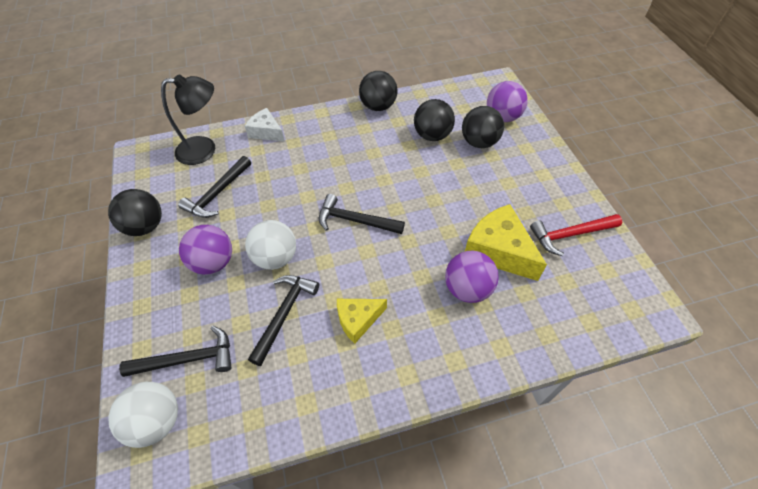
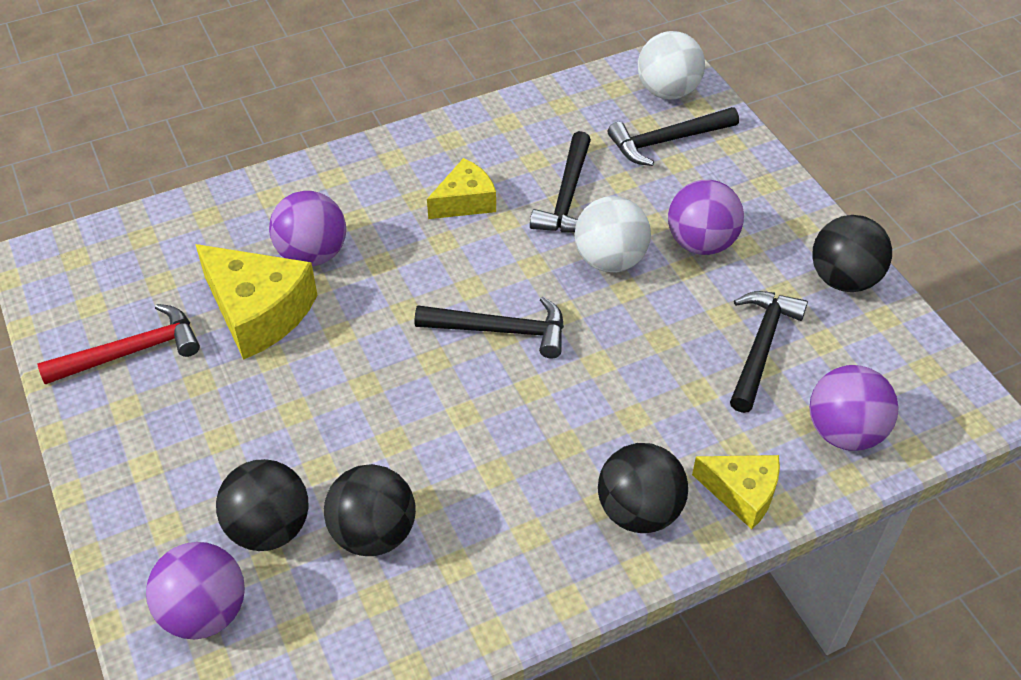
camera: 170 degrees right, 5 degrees down
(204, 150) = (844, 432): black lamp -> purple ball
(266, 132) = (742, 493): white cheese -> yellow cheese
(378, 106) = (510, 605): black ball -> black ball (639, 511)

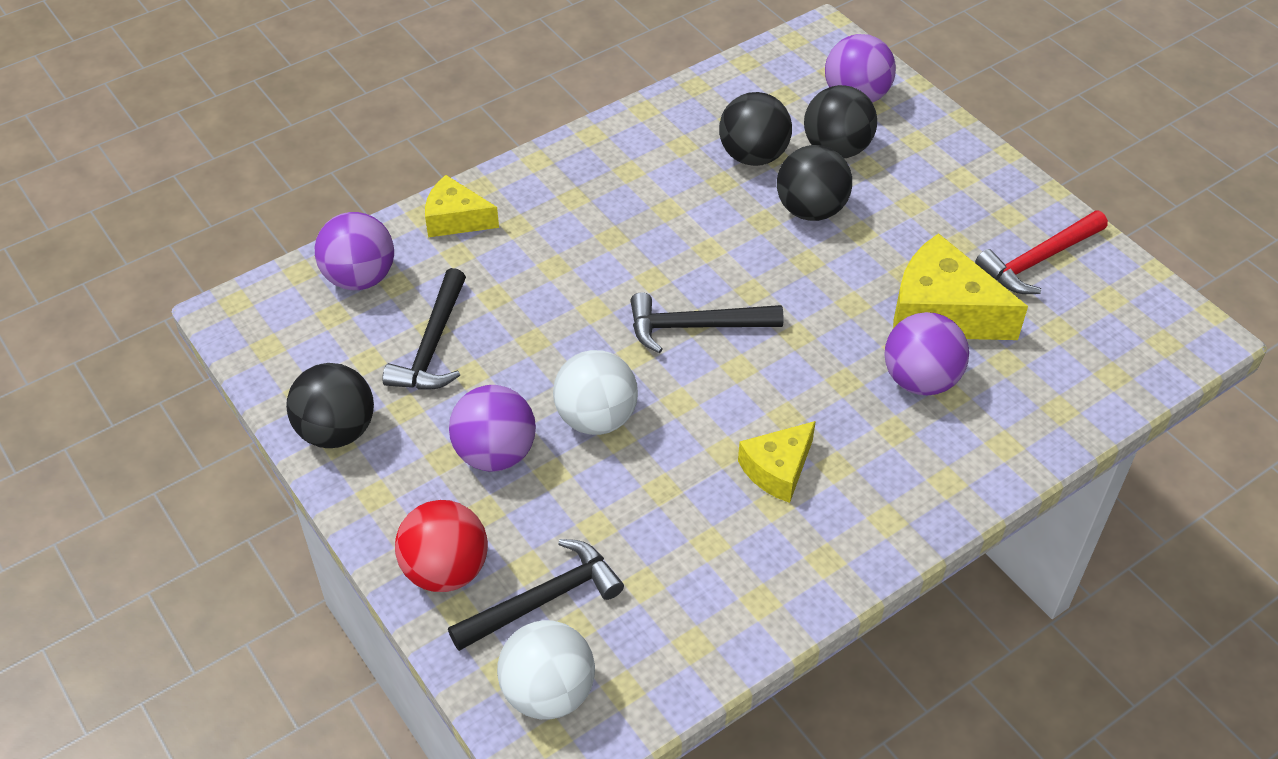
camera: 170 degrees right, 0 degrees up
(567, 196) = (659, 494): black hammer -> none
(639, 511) = (542, 196): black ball -> black ball (811, 210)
(741, 167) = (446, 570): none -> red ball

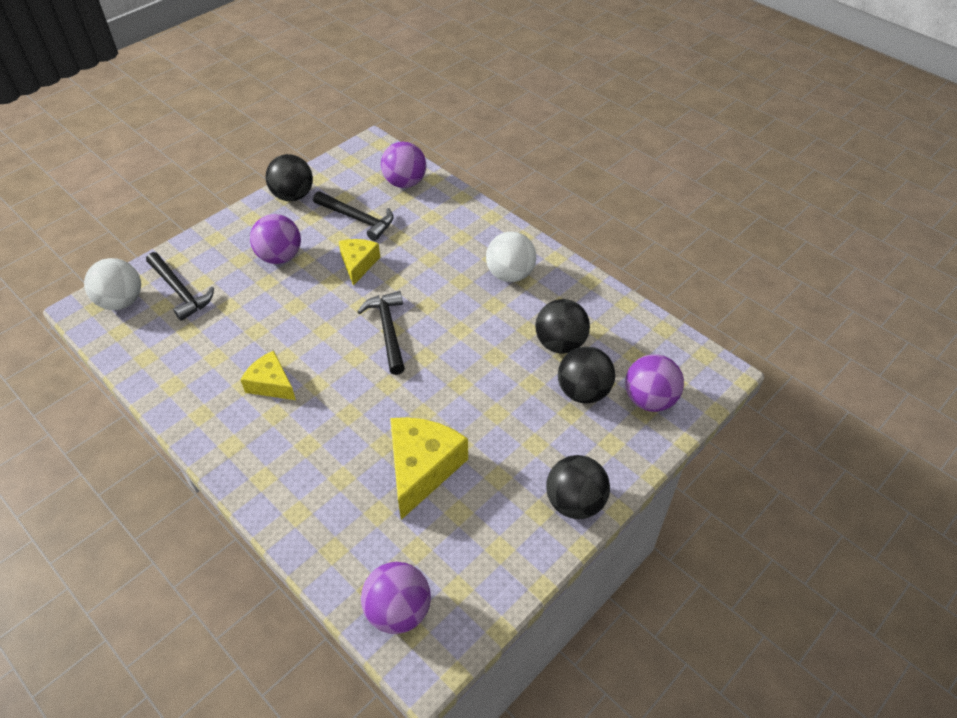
camera: 80 degrees right, 0 degrees up
(432, 345) = (357, 219): black hammer -> black hammer turned 150 degrees counterclockwise
(446, 570) = (201, 251): red ball -> none
(455, 219) = (460, 211): yellow cheese -> yellow cheese (358, 264)
(596, 418) = (308, 294): white ball -> white ball (510, 274)
(811, 210) = (512, 381): black ball -> black ball (575, 502)
(920, 380) = (354, 458): purple ball -> purple ball (398, 611)
(1038, 260) = (491, 533): red hammer -> none

